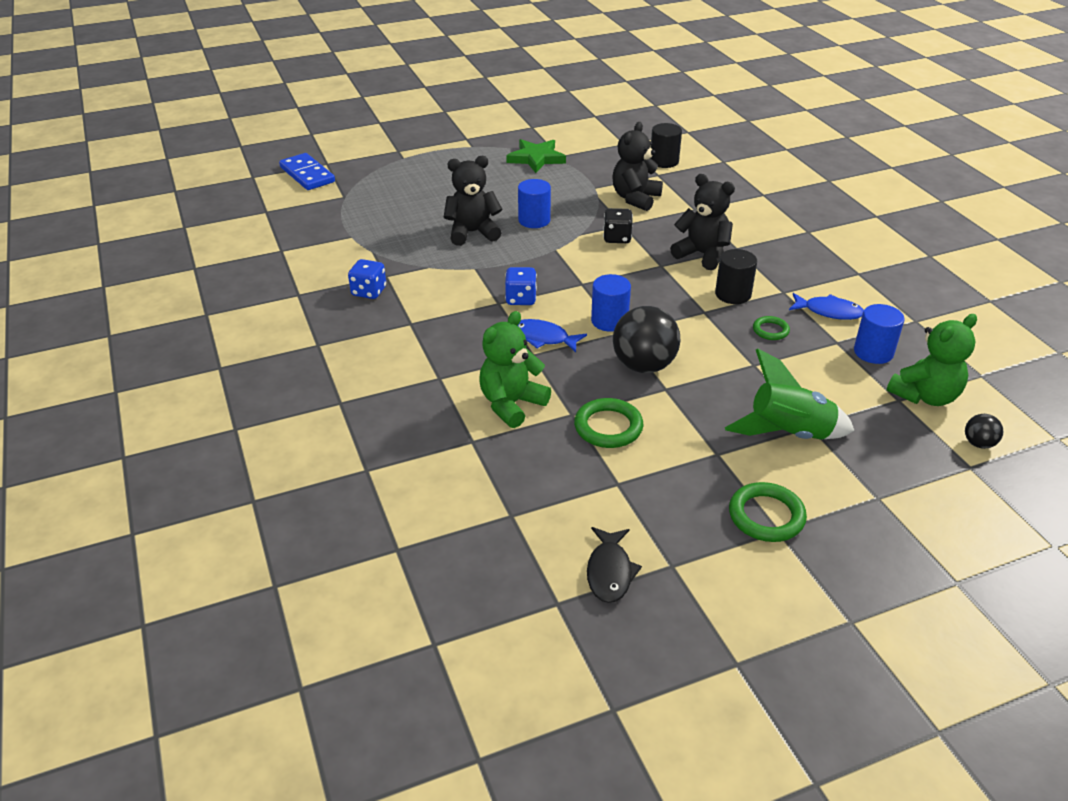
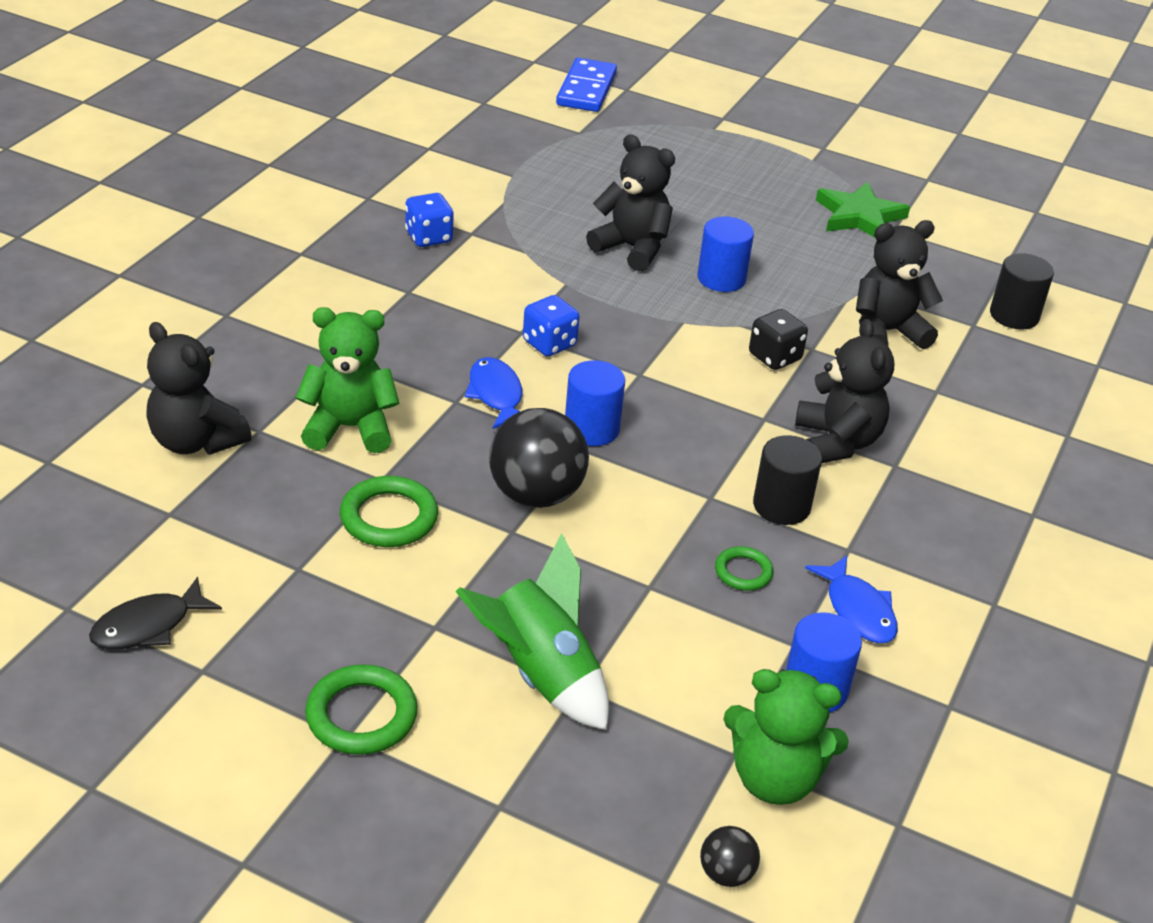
camera: 45 degrees right, 0 degrees up
(453, 472) = (196, 441): none -> black teddy bear

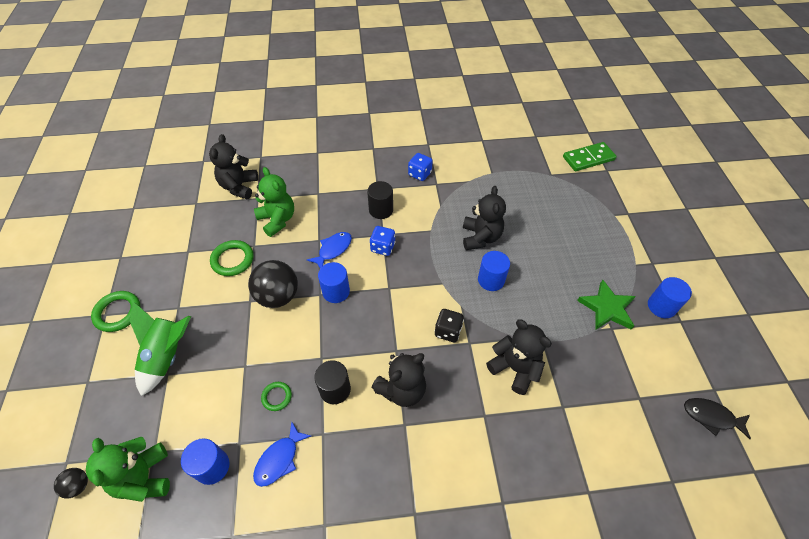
camera: 60 degrees right, 15 degrees up
(148, 626) = (135, 231): black fish -> black fish (711, 417)
(586, 89) = (588, 158): blue domino -> green domino
(894, 179) = (661, 306): none -> blue cylinder
(1014, 315) = (592, 424): black cylinder -> black cylinder (381, 210)

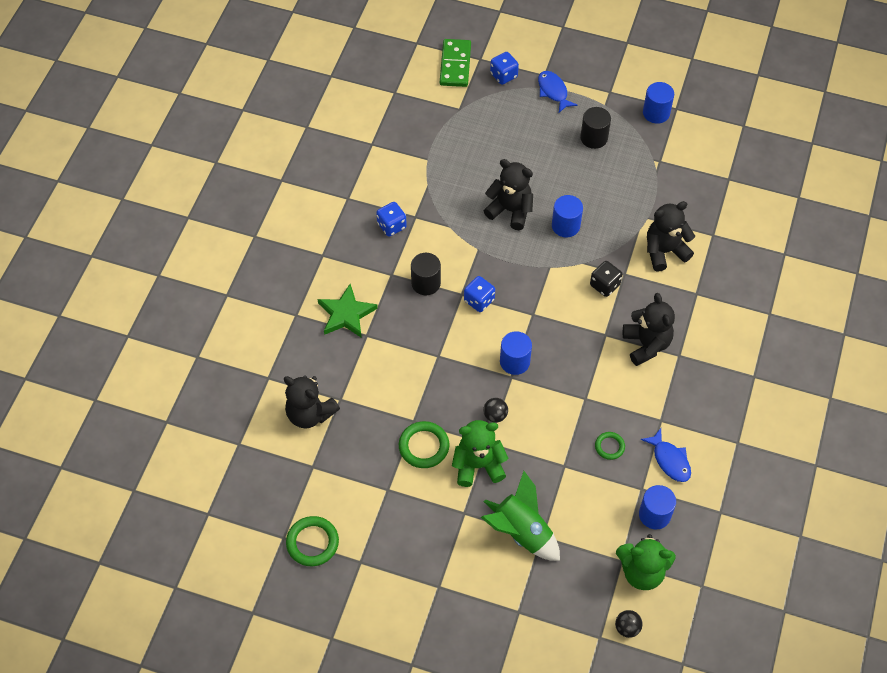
camera: 65 degrees left, 5 degrees up
(118, 313) = (442, 573): green ring -> green ring (312, 542)
(277, 220) = (387, 387): green teddy bear -> green teddy bear (478, 465)
(278, 296) = (495, 415): black ball -> black ball, size x0.48
(333, 249) = (458, 346): blue fish -> blue fish (553, 91)
(335, 389) = (623, 397): black cylinder -> black cylinder (594, 138)
(604, 189) = (503, 75): none -> blue dice
(607, 308) = (639, 153): green star -> green star (346, 314)
(711, 417) = (763, 142): black fish -> none

